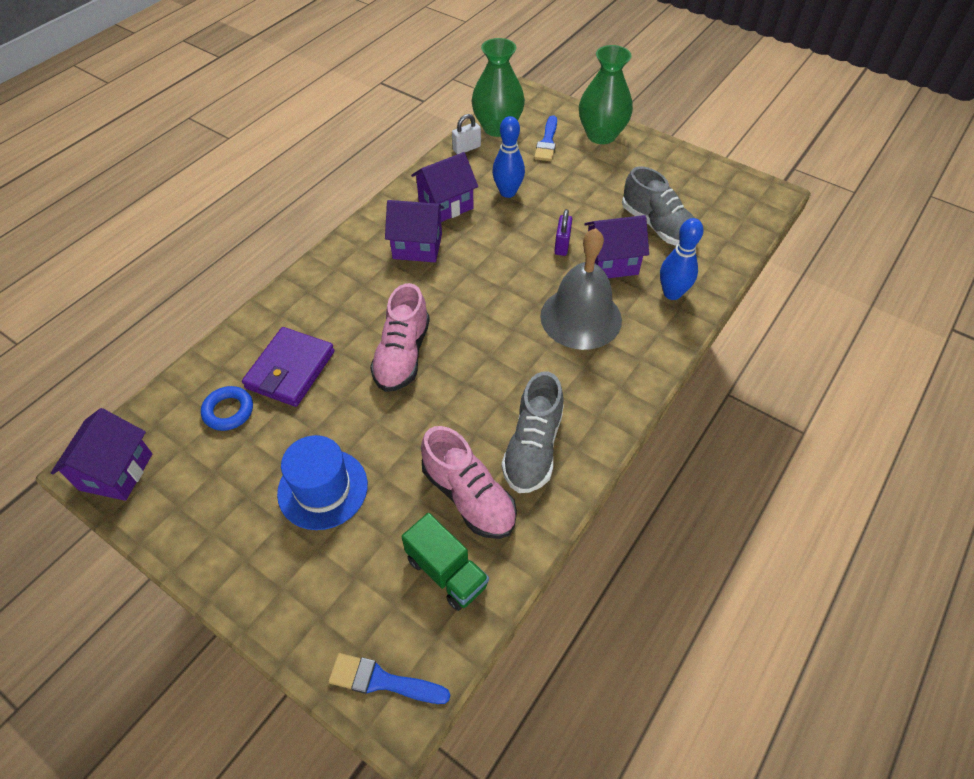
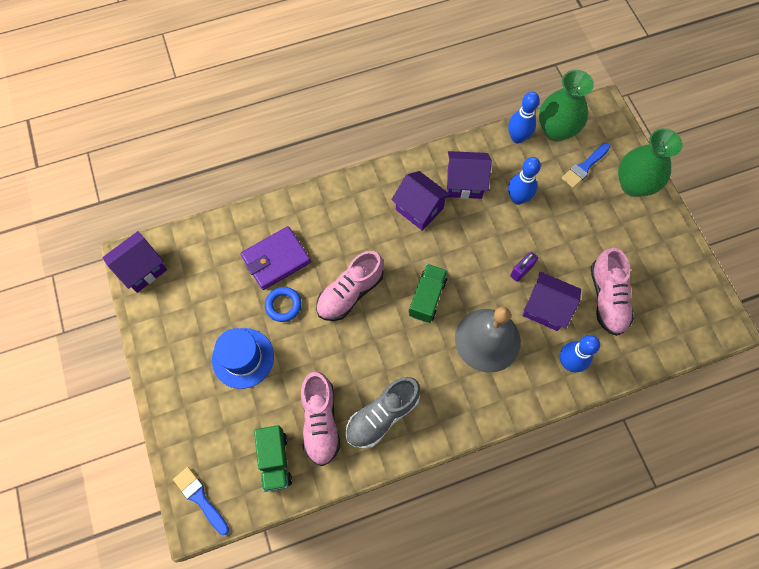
camera: 35 degrees right, 15 degrees up
(228, 411) = (223, 267): blue ring -> blue ring (283, 305)
(466, 148) = (517, 138): white padlock -> blue bowling pin
(489, 315) = (427, 298): none -> green truck
(658, 226) = (607, 298): grey shoe -> pink shoe

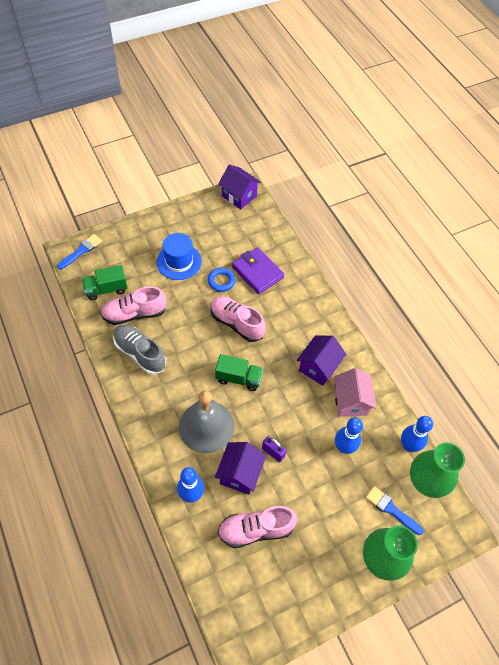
camera: 80 degrees right, 10 degrees down
(464, 183) = (350, 401): purple house -> pink house

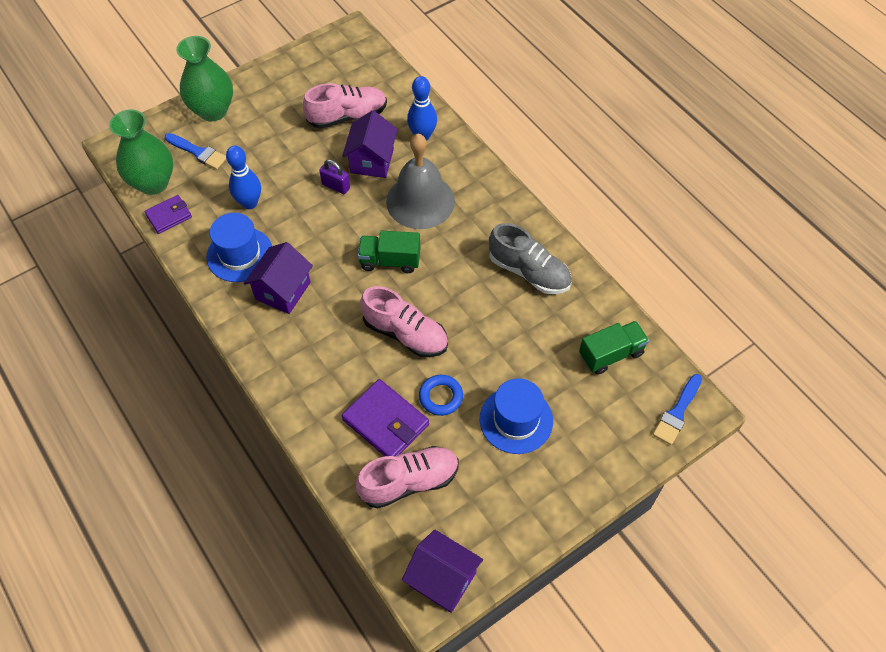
camera: 175 degrees right, 0 degrees up
(134, 314) = (556, 324): pink shoe -> pink shoe (409, 482)
(350, 401) = (240, 254): pink house -> blue hat
(408, 445) = (169, 216): blue bowling pin -> purple wallet

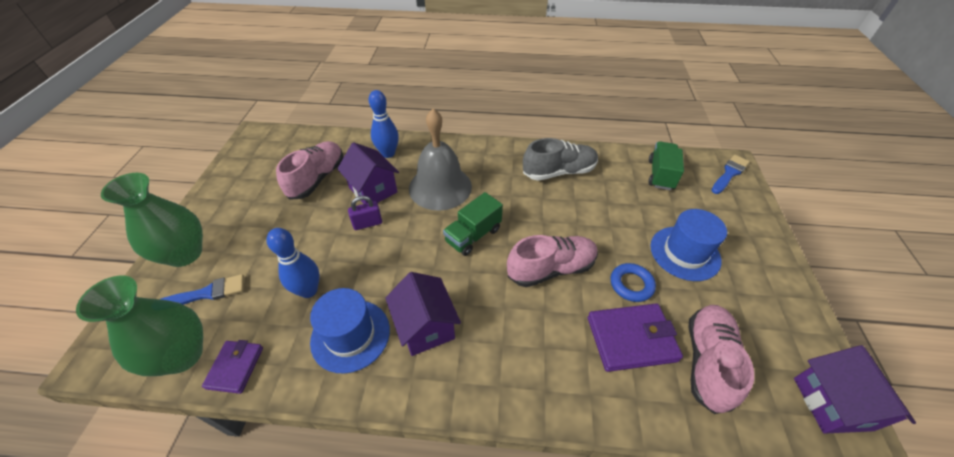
camera: 50 degrees left, 10 degrees down
(442, 579) = (832, 403): purple house -> purple house turned 75 degrees counterclockwise
(677, 412) = (729, 173): blue brush -> blue brush turned 120 degrees counterclockwise

